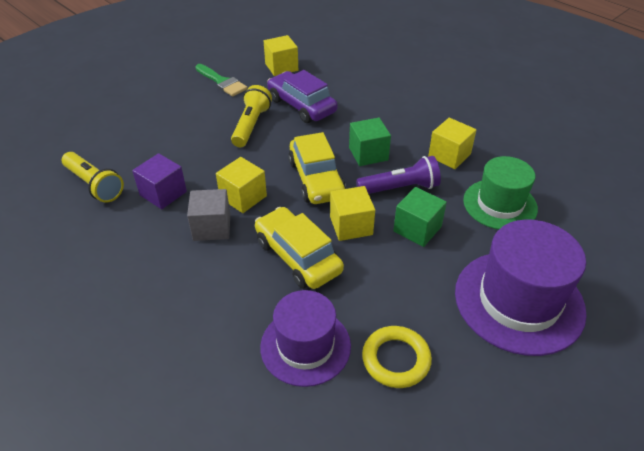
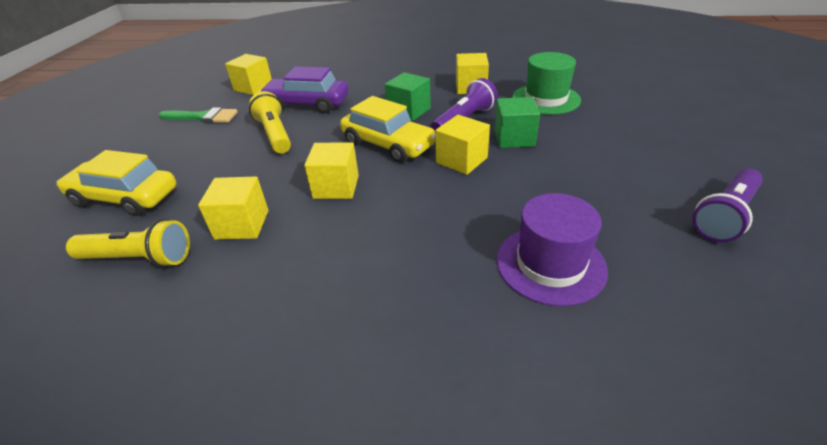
camera: 35 degrees left, 5 degrees down
(163, 193) = (242, 224): purple cube -> yellow cube
(212, 227) = (334, 224): grey cube -> none
(298, 256) = (448, 203): yellow car -> yellow car (125, 197)
(396, 359) = (628, 228): yellow ring -> none
(487, 403) = (725, 216): none -> purple flashlight
(519, 301) = (642, 145): purple hat -> none

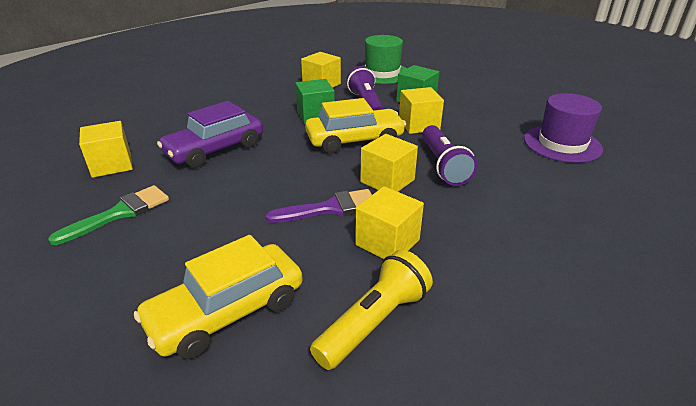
camera: 55 degrees left, 5 degrees down
(269, 180) = (330, 208): none -> purple brush
(275, 134) = (246, 182): yellow flashlight -> none
(725, 216) = (562, 90): purple flashlight -> purple flashlight (443, 165)

